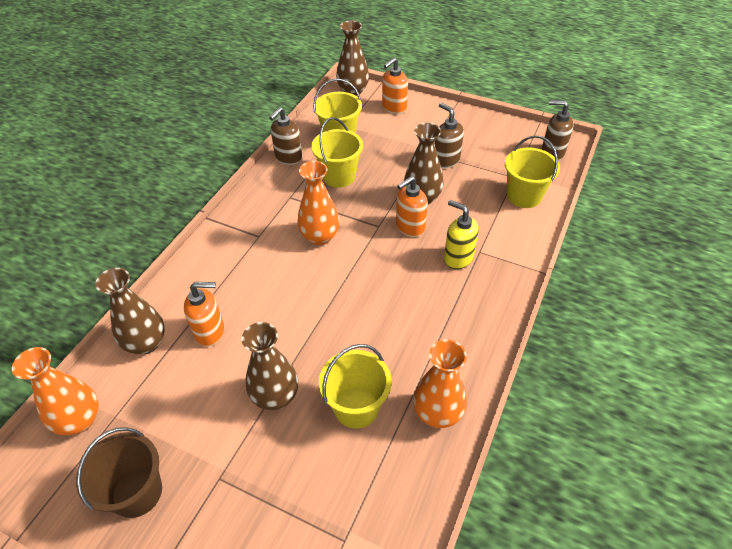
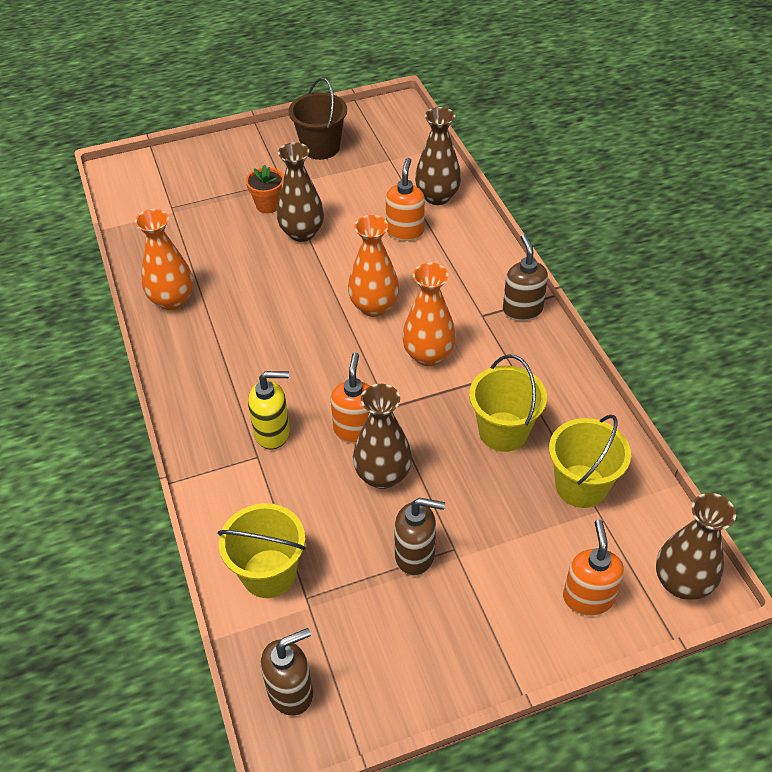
camera: 135 degrees right, 0 degrees up
(79, 420) = (407, 145): orange vase -> orange vase (374, 306)
(210, 331) = (405, 231): orange soap dispenser -> orange soap dispenser turned 150 degrees clockwise
(264, 455) = (268, 205): none -> orange flower pot
(288, 157) = (588, 411): brown soap dispenser -> brown soap dispenser (522, 309)
(356, 407) = (237, 264): yellow bucket -> none

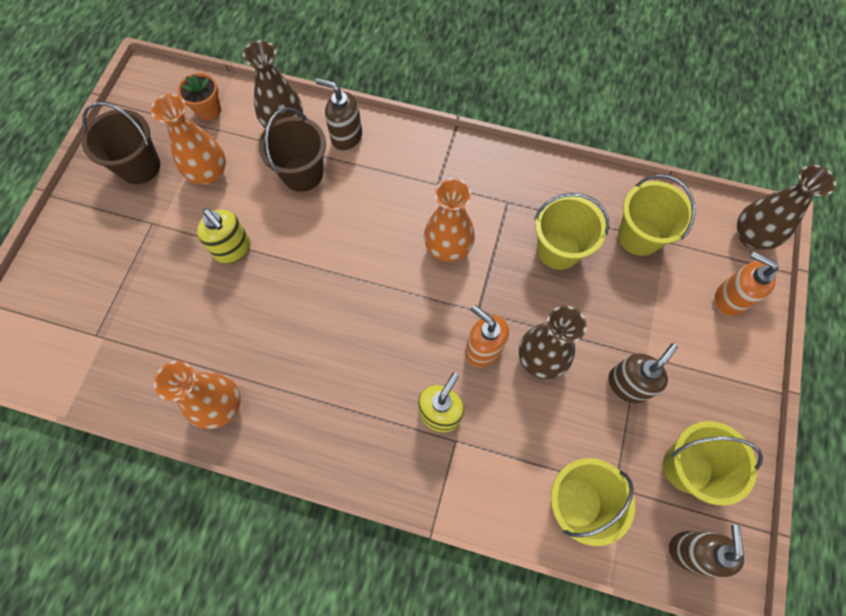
camera: 55 degrees left, 20 degrees up
(268, 205) = (172, 253): orange flower pot -> orange flower pot (208, 110)
(302, 233) = (233, 249): brown vase -> yellow soap dispenser
(372, 648) = (687, 467): none -> yellow bucket
(374, 306) = (366, 251): orange vase -> orange vase (209, 173)
(405, 231) = (302, 173): orange soap dispenser -> brown bucket
(522, 309) = (454, 155): brown soap dispenser -> brown soap dispenser (346, 137)

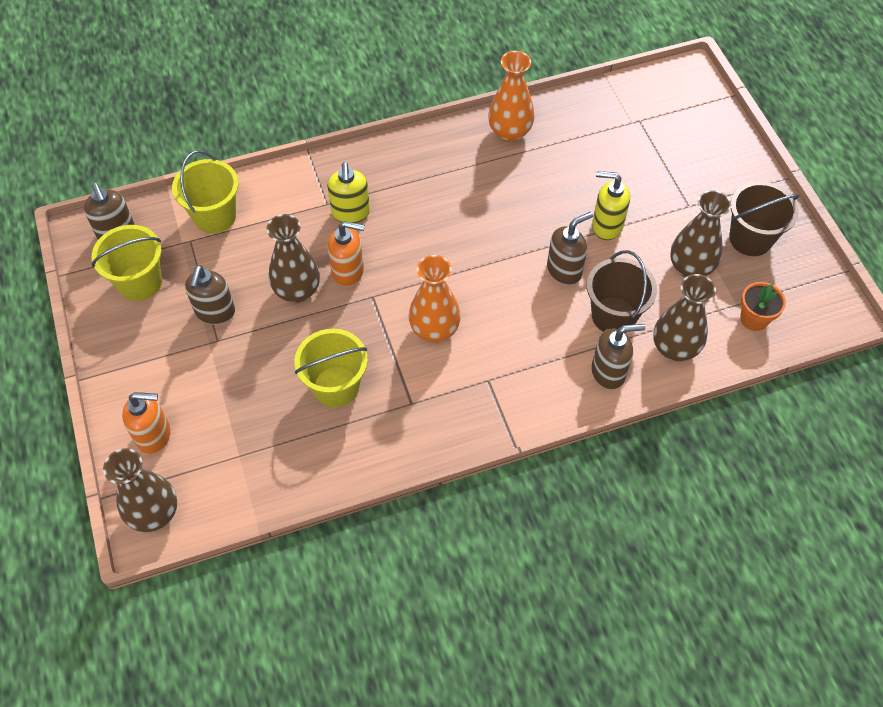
camera: 145 degrees right, 10 degrees down
(209, 173) = (690, 268): orange vase -> brown vase
(304, 232) = (564, 270): none -> brown soap dispenser
(639, 236) = (267, 445): yellow bucket -> none

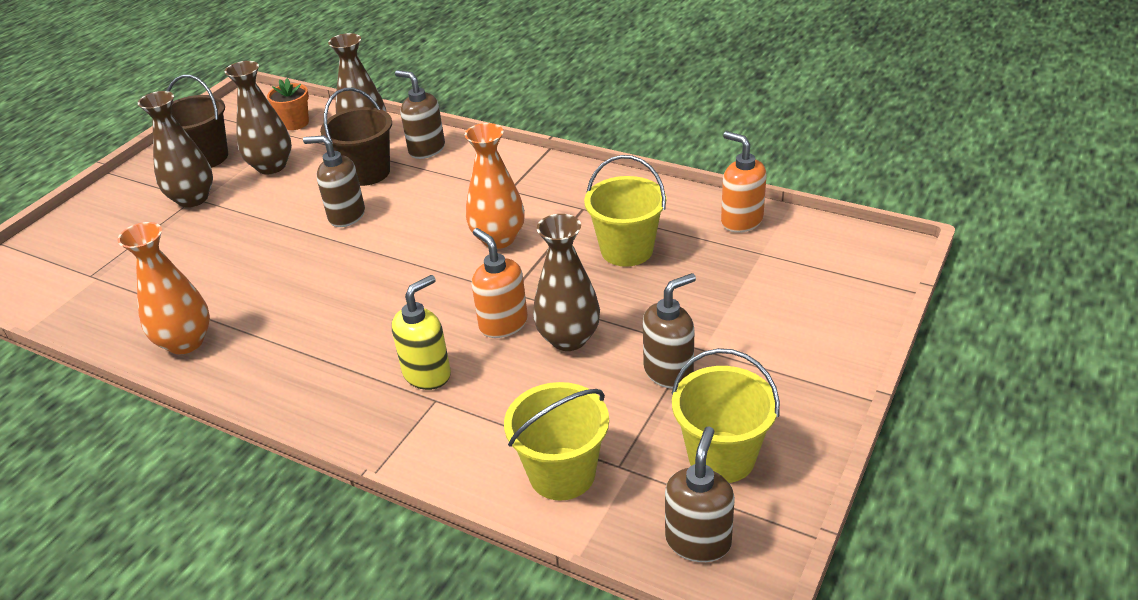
camera: 130 degrees left, 20 degrees down
(154, 435) = (827, 307): orange soap dispenser -> orange soap dispenser (741, 221)
(154, 513) = (872, 256): brown vase -> brown vase (193, 199)
(606, 226) = (265, 222): yellow soap dispenser -> none

